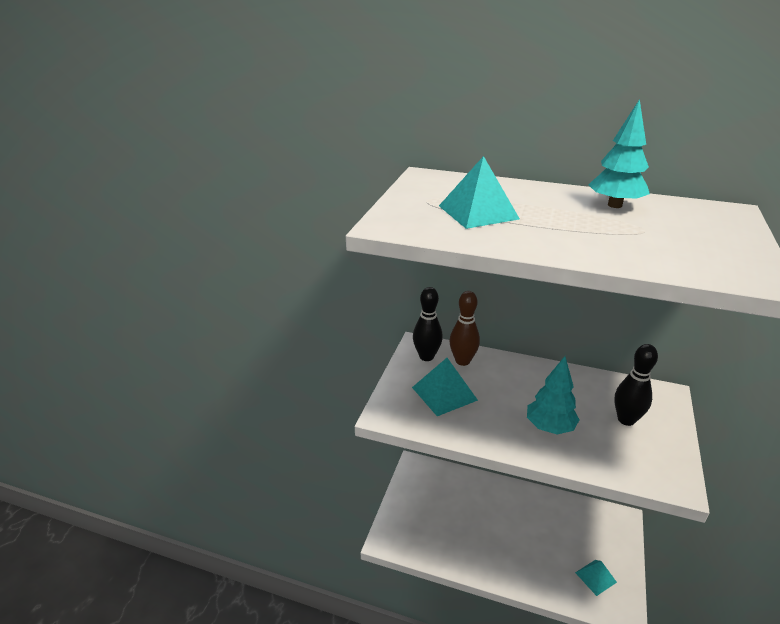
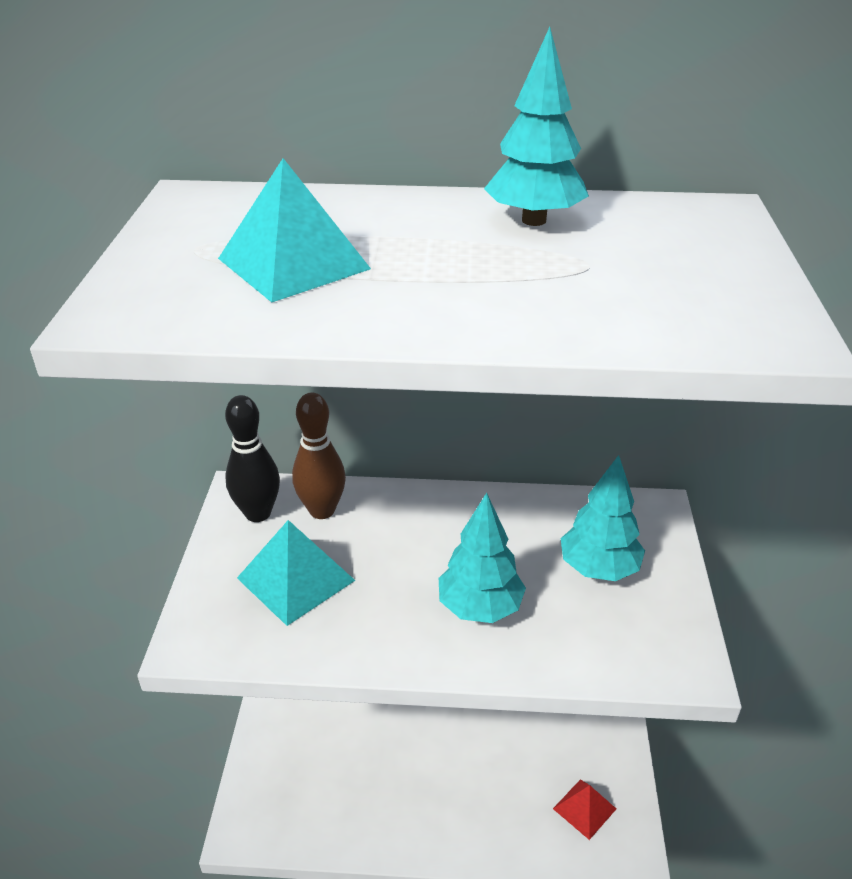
camera: 15 degrees left, 5 degrees up
(595, 577) = (584, 808): turquoise pyramid -> red pyramid
(626, 419) = (599, 568): black bowling pin -> turquoise tree

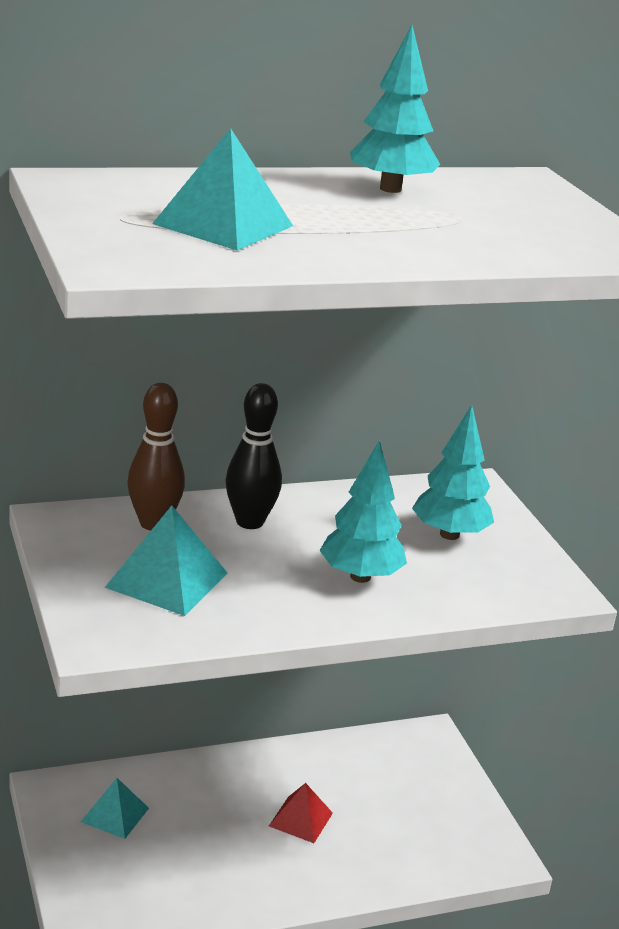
camera: 25 degrees left, 10 degrees down
(258, 513) = (87, 534): black bowling pin -> black bowling pin (250, 522)
(312, 720) = (115, 814): none -> turquoise pyramid
(584, 808) = (442, 830): red pyramid -> red pyramid (301, 819)

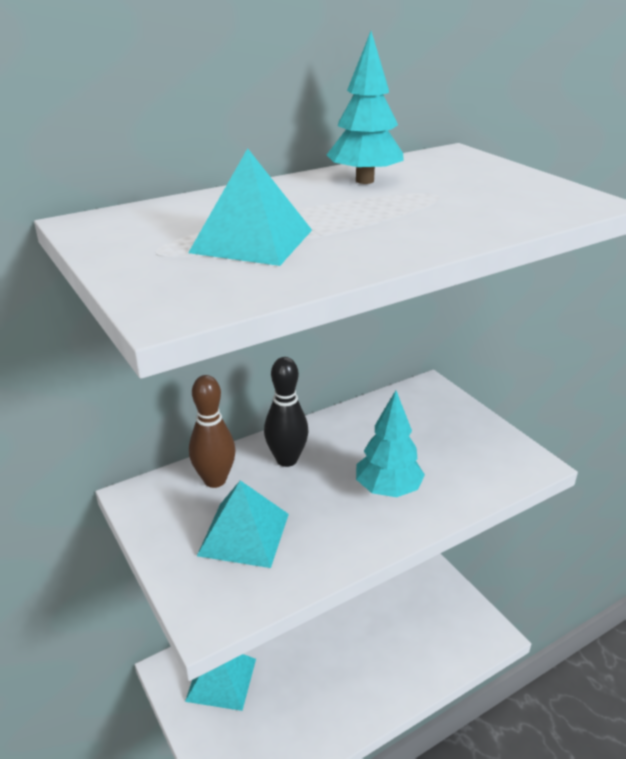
camera: 10 degrees left, 5 degrees up
(115, 814) = (221, 679): turquoise pyramid -> turquoise pyramid, size x1.55
(301, 819) = (351, 644): red pyramid -> none
(449, 534) = (433, 433): turquoise tree -> none

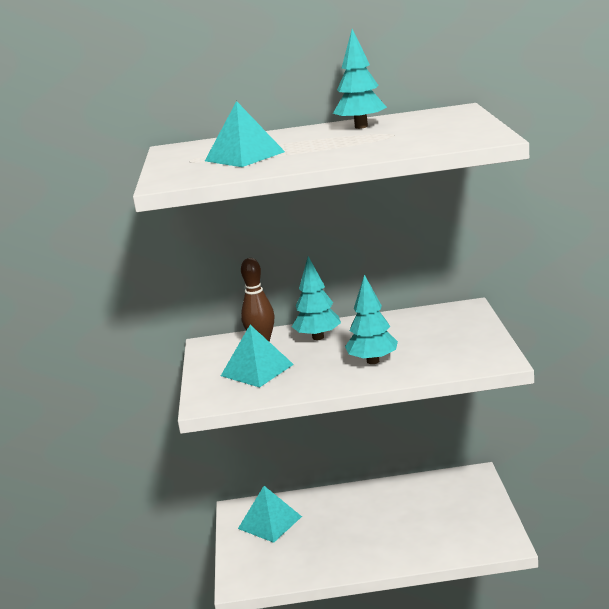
camera: 30 degrees right, 10 degrees down
(287, 459) = (318, 337): black bowling pin -> turquoise tree

